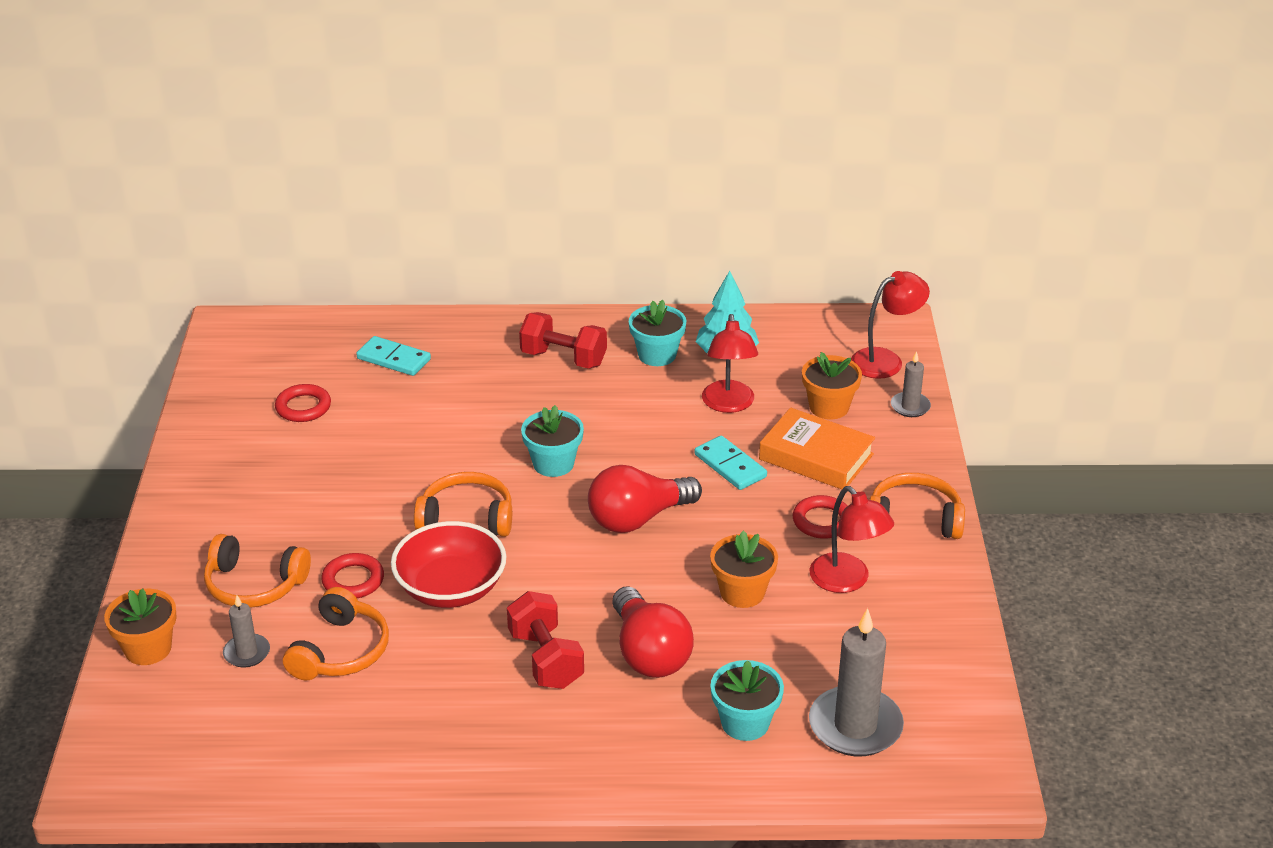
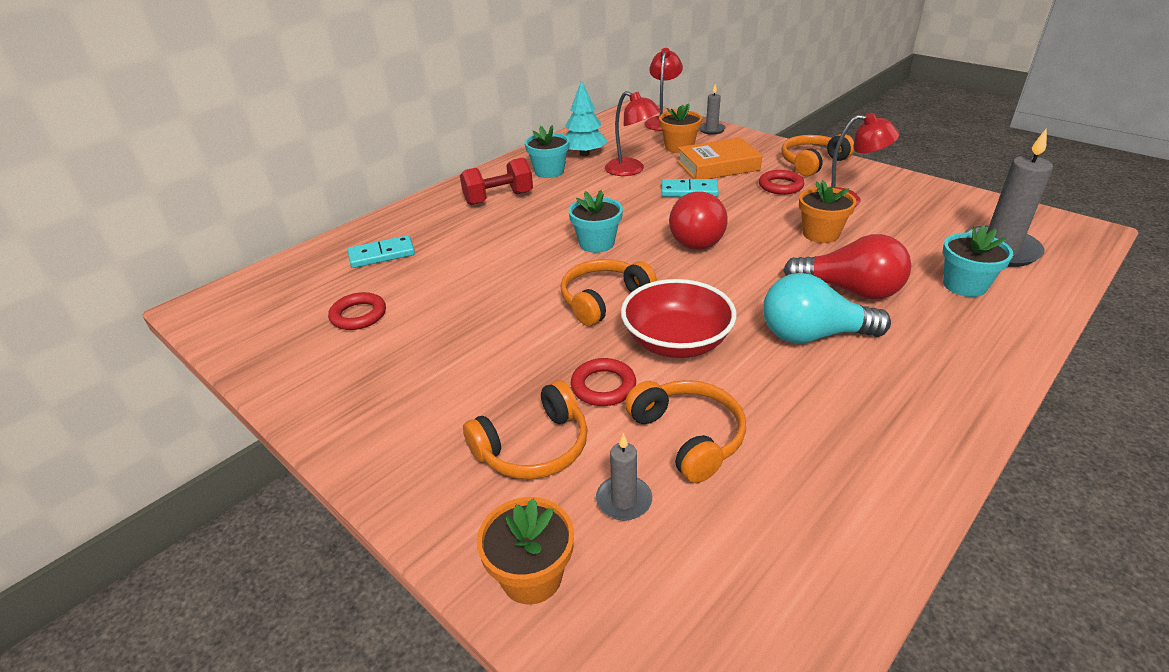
camera: 45 degrees left, 0 degrees up
(545, 659) = (813, 335): red dumbbell -> turquoise light bulb

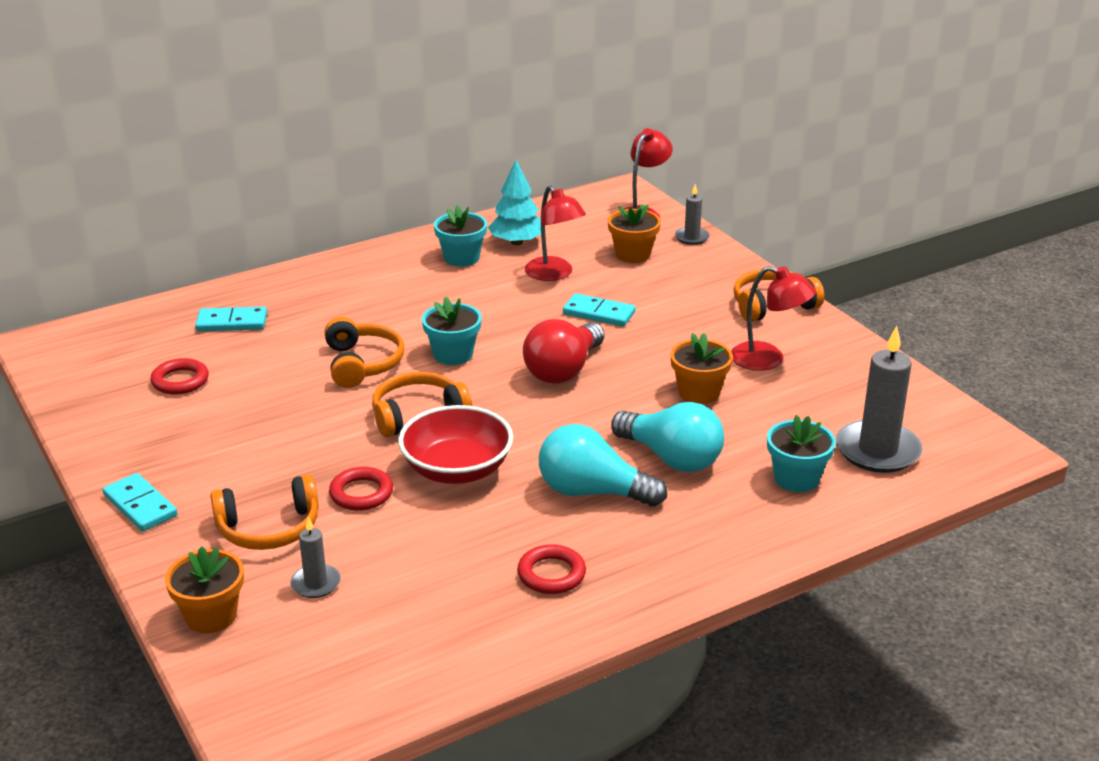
camera: 15 degrees right, 5 degrees down
(379, 455) = (140, 505): none -> turquoise domino
(498, 198) = (385, 281): red dumbbell -> none
(688, 436) = (404, 550): orange headphones -> orange headphones (362, 364)
(718, 166) = (658, 288): orange book -> none
(780, 186) = (707, 327): red ring -> red ring (551, 574)
(850, 290) = (671, 458): red light bulb -> turquoise light bulb

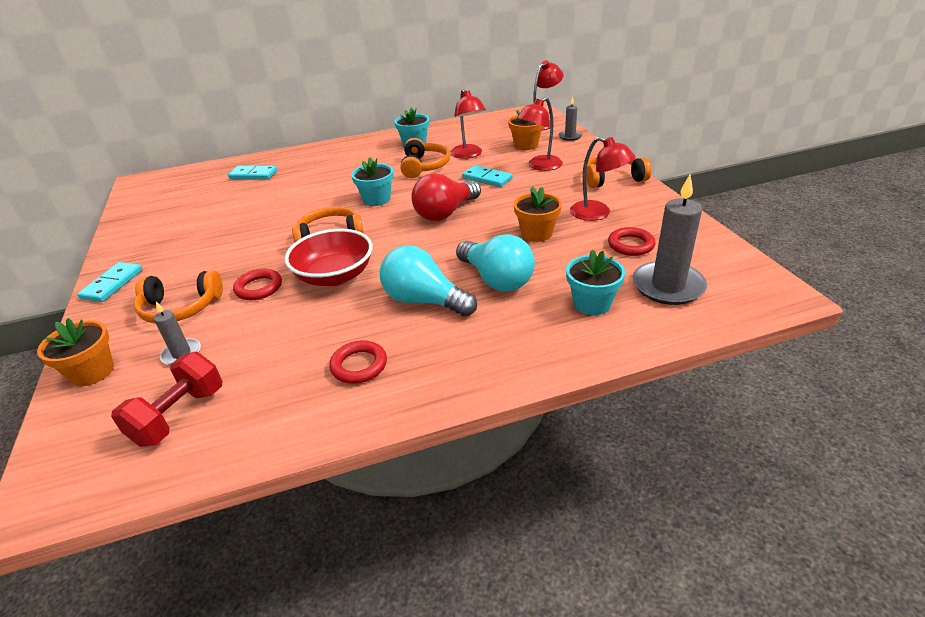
camera: 15 degrees right, 5 degrees up
(140, 505) = (112, 284): turquoise domino -> turquoise domino turned 45 degrees clockwise
(180, 381) = (198, 207): red ring -> red ring (631, 245)
(362, 364) = (315, 202): orange headphones -> orange headphones (424, 166)
(366, 649) = (179, 415): none -> red dumbbell
(517, 242) = (453, 136): turquoise tree -> none
(666, 289) = (540, 166): none -> red lamp

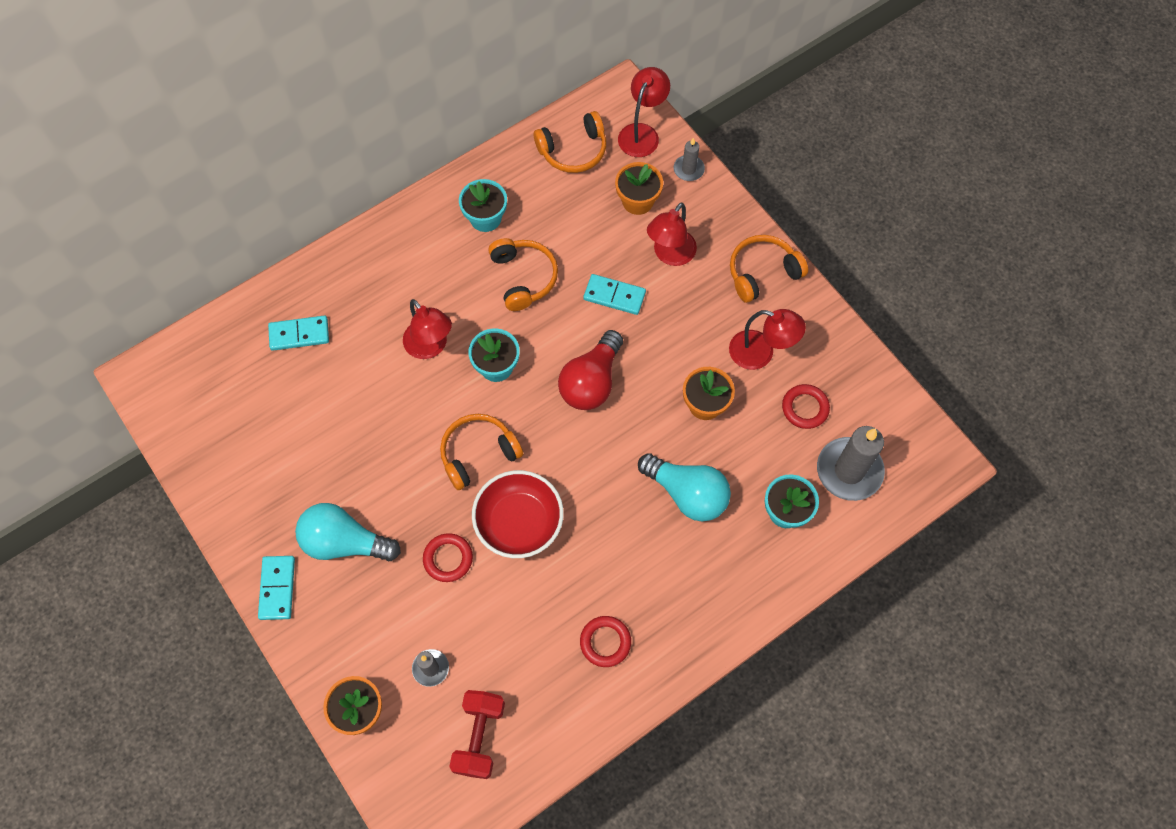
camera: 20 degrees left, 30 degrees up
(180, 308) = (383, 607): orange headphones -> orange headphones (573, 150)
(424, 301) = (628, 542): turquoise light bulb -> turquoise light bulb (345, 542)
(468, 155) = (570, 238): red lamp -> red lamp (430, 347)

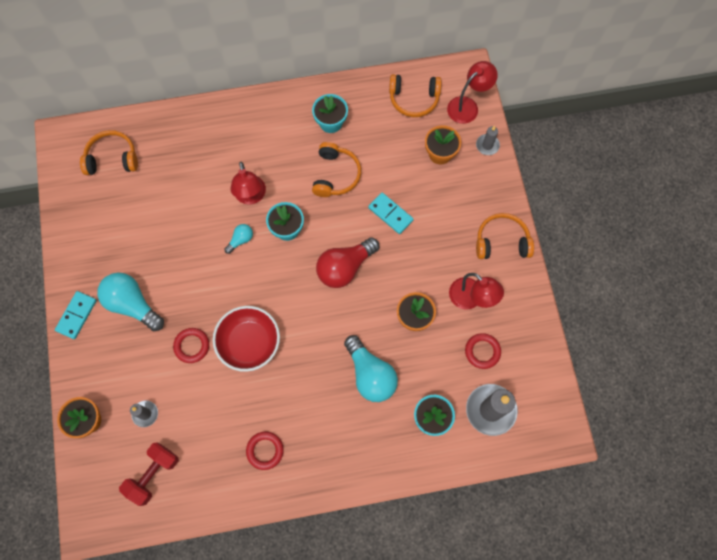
camera: 25 degrees right, 5 degrees up
(299, 334) = (171, 151): turquoise domino -> none
(444, 404) = (240, 240): none -> turquoise light bulb
(478, 454) = (246, 284): orange headphones -> orange headphones (112, 158)
(670, 255) = (443, 201): red lamp -> none

